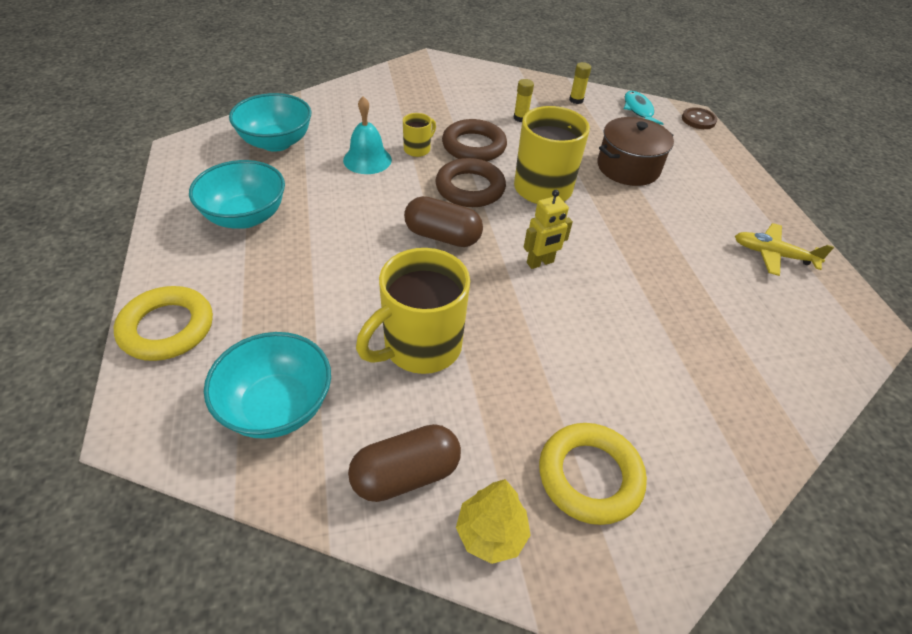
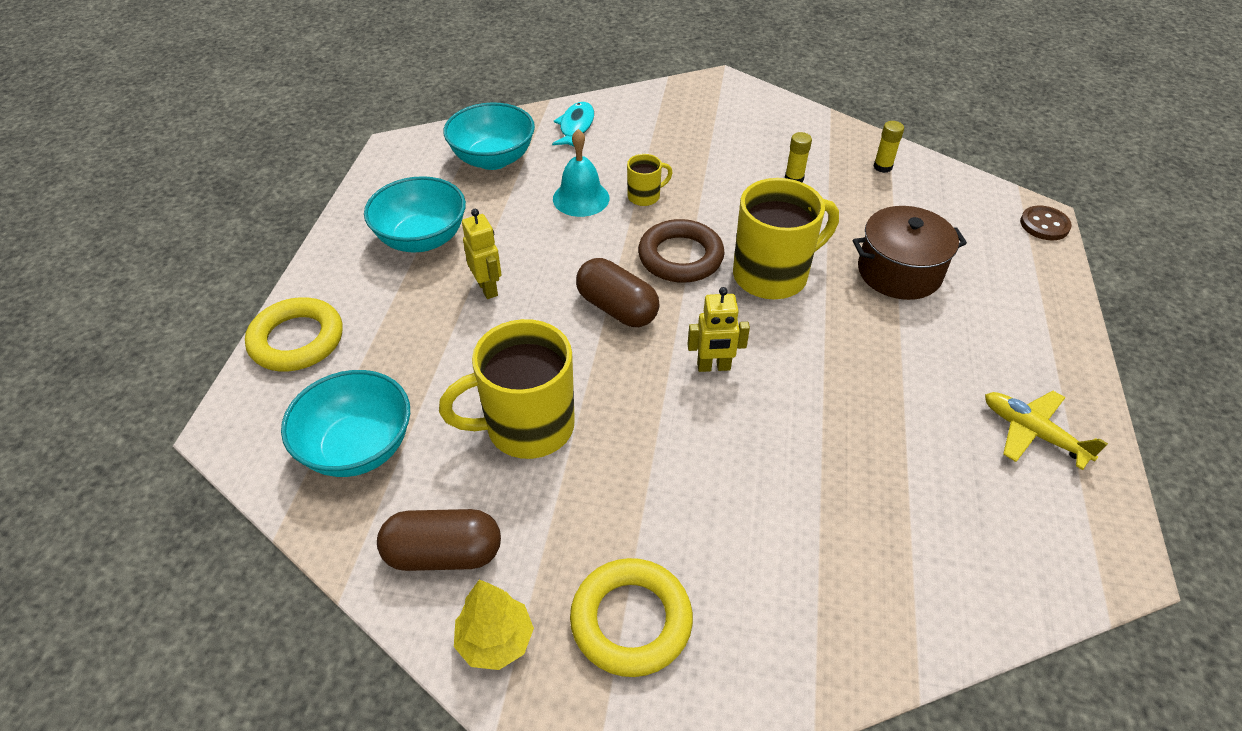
camera: 25 degrees right, 0 degrees up
(326, 244) = (488, 288): none -> yellow robot
(474, 146) = (714, 205): brown ring -> none
(638, 110) = (963, 195): turquoise fish -> turquoise fish (575, 127)

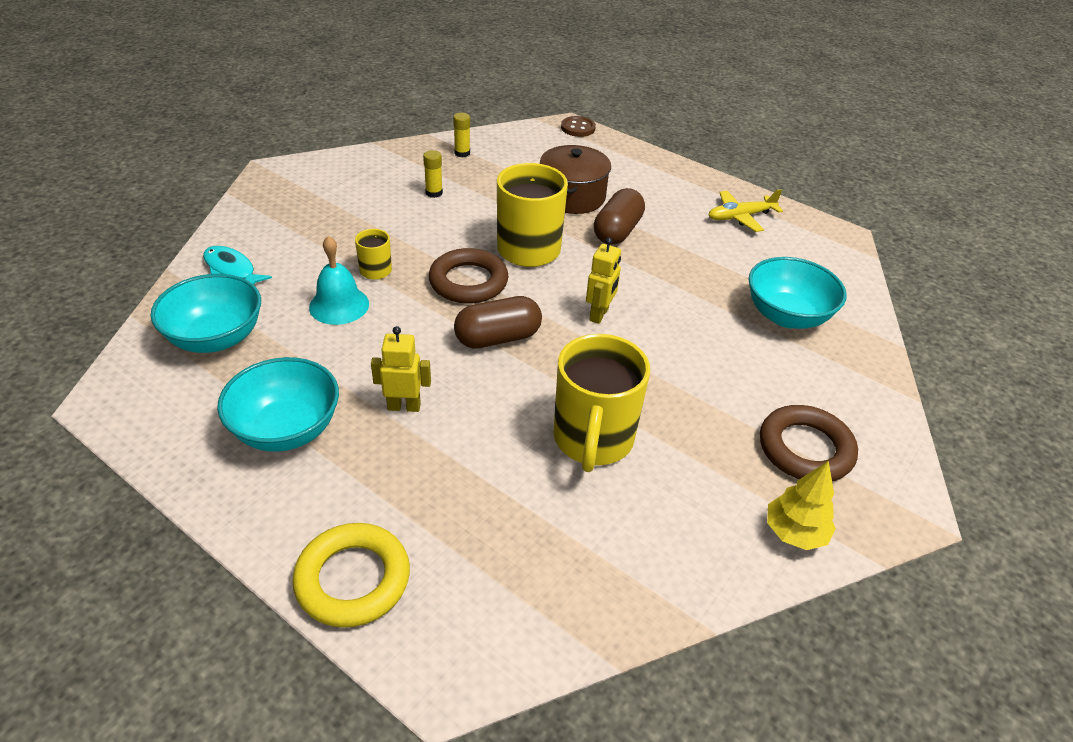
camera: 65 degrees left, 5 degrees down
(358, 448) = (543, 566): turquoise bowl -> turquoise bowl (786, 316)
(444, 554) = (698, 539): brown capsule -> brown capsule (617, 231)
(631, 621) = (805, 449): yellow ring -> brown ring

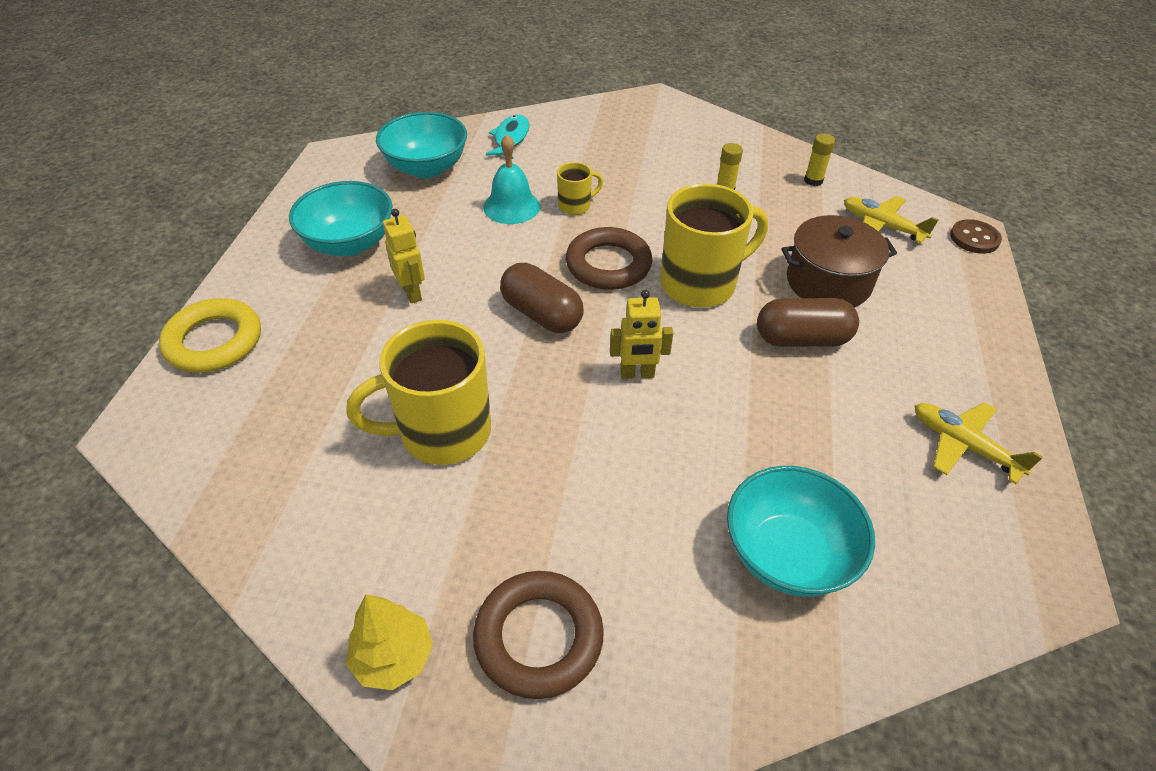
camera: 65 degrees right, 5 degrees up
(536, 152) = (881, 226): none -> yellow plane

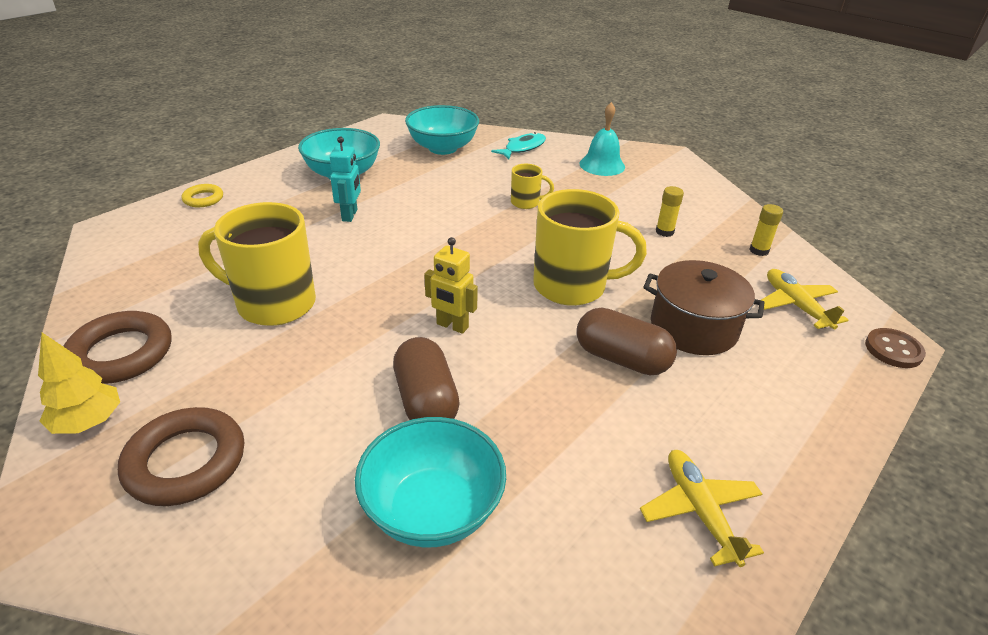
camera: 30 degrees right, 10 degrees down
(214, 341) = (203, 199): yellow ring -> yellow ring, size x0.54
(412, 292) = (350, 215): yellow robot -> turquoise robot
(511, 206) = (477, 188): turquoise bell -> turquoise bell (602, 165)
(541, 314) = (423, 260): brown capsule -> brown capsule (426, 400)
(608, 264) = (510, 247): brown ring -> brown ring (121, 353)

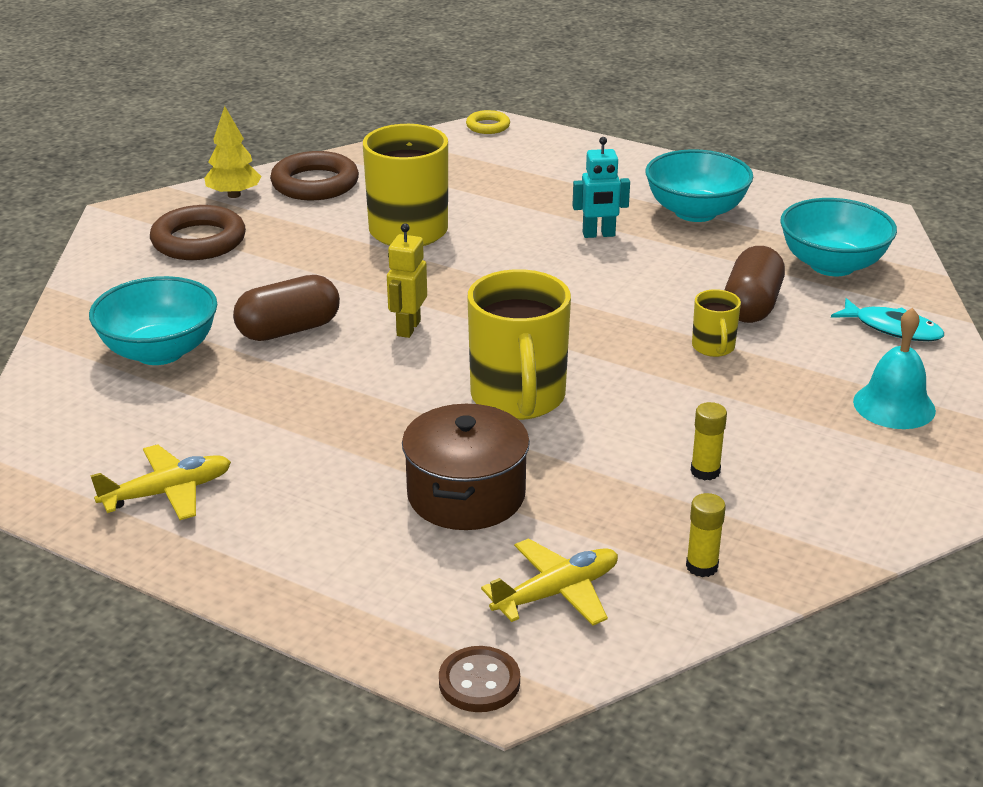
camera: 80 degrees right, 5 degrees down
(203, 199) = (581, 151): yellow ring -> yellow ring (488, 126)
(621, 359) = (385, 440): brown capsule -> brown capsule (752, 305)

